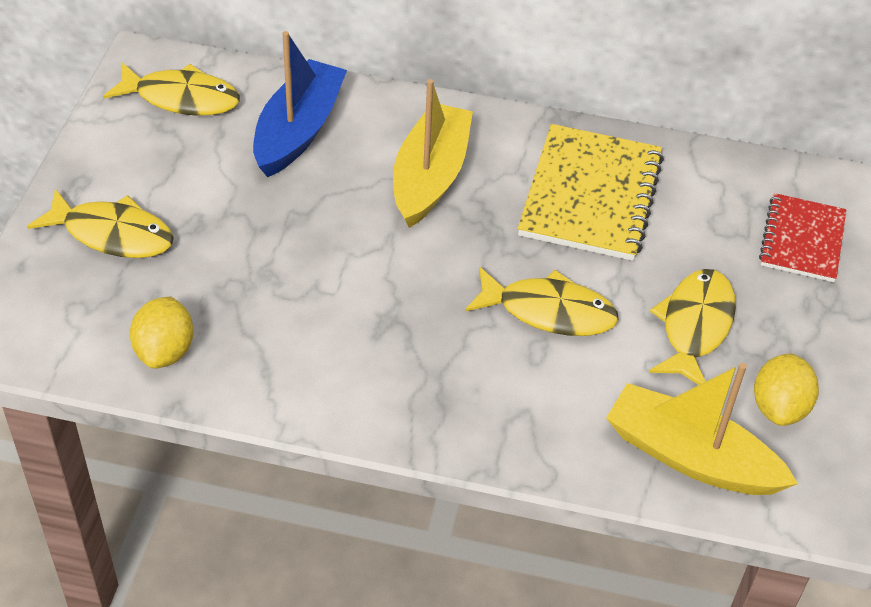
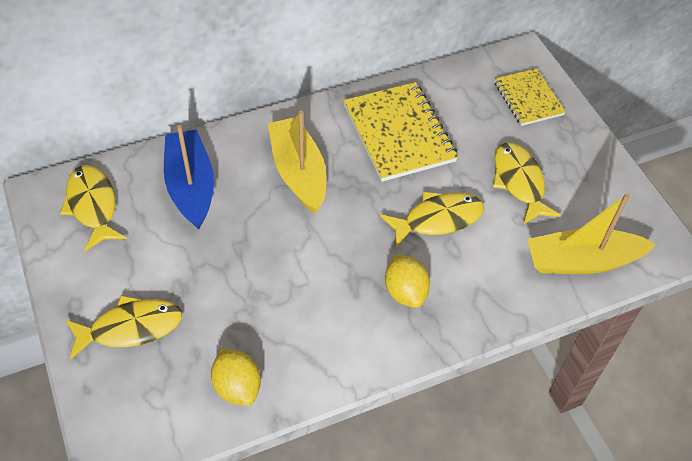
camera: 35 degrees left, 5 degrees up
(181, 98) = (93, 206): yellow fish -> yellow fish turned 90 degrees counterclockwise
(779, 407) = (598, 204): yellow lemon -> yellow lemon (405, 292)
(802, 240) = (528, 98): red notebook -> yellow notebook

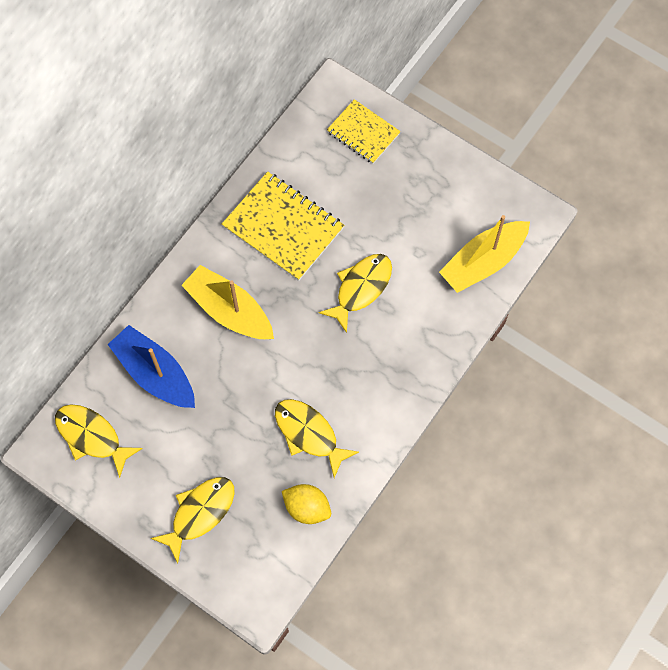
camera: 30 degrees left, 15 degrees up
(405, 292) = (374, 364): yellow lemon -> none
(519, 182) = (401, 218): yellow fish -> yellow fish (309, 434)

